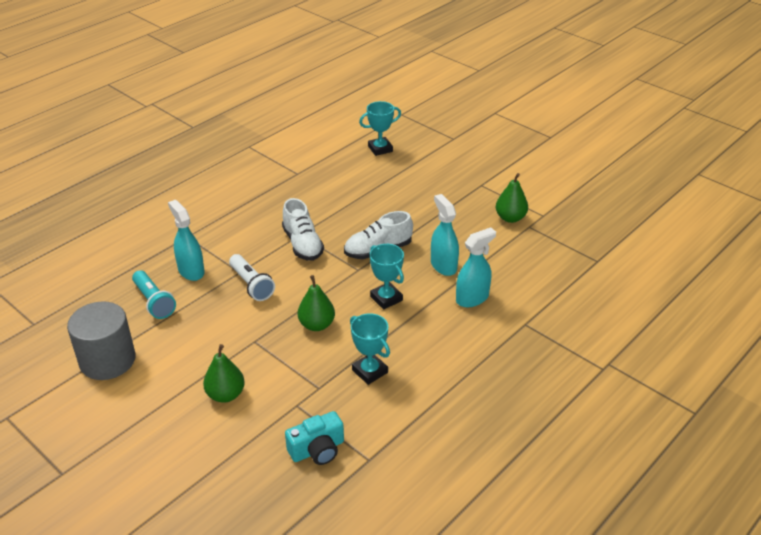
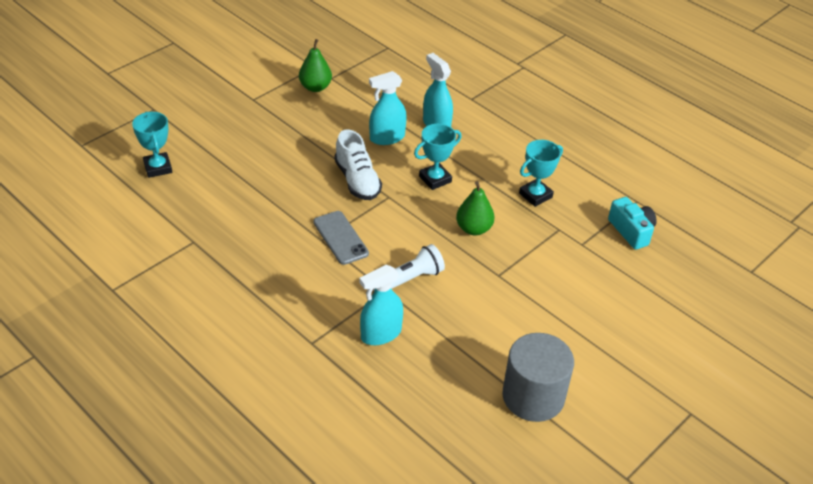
camera: 90 degrees left, 5 degrees up
(154, 302) = (436, 364): turquoise flashlight -> none
(225, 395) = (574, 294): green pear -> none
(302, 244) = (340, 238): white shoe -> grey phone

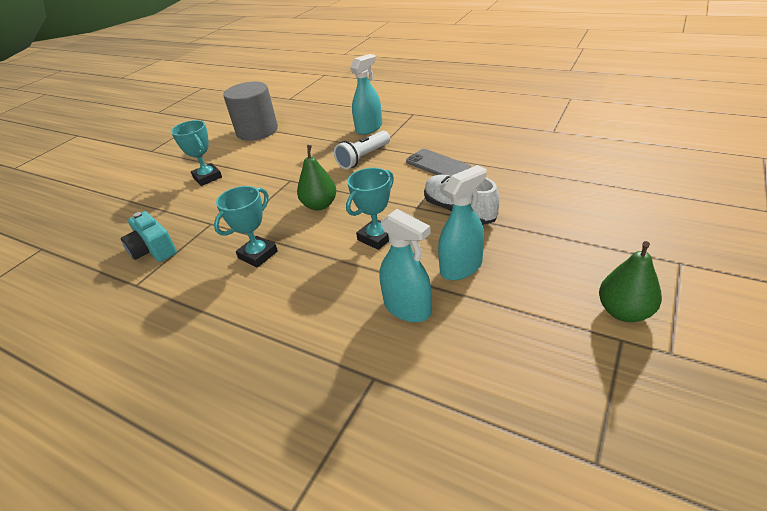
camera: 170 degrees right, 5 degrees down
(158, 168) = (661, 163): turquoise trophy -> turquoise trophy (207, 177)

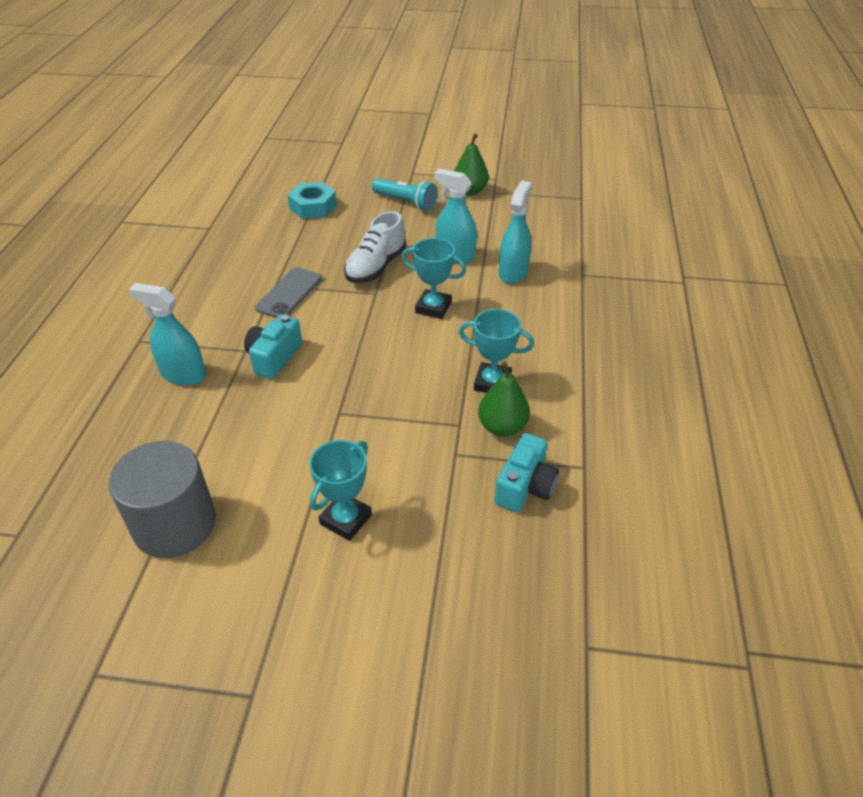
camera: 115 degrees left, 5 degrees up
(320, 205) = (390, 364): green pear -> green pear (502, 427)
(363, 158) = (274, 357): white flashlight -> turquoise camera
(586, 182) = (313, 207): none -> turquoise nut
(592, 246) = (406, 202): none -> turquoise flashlight

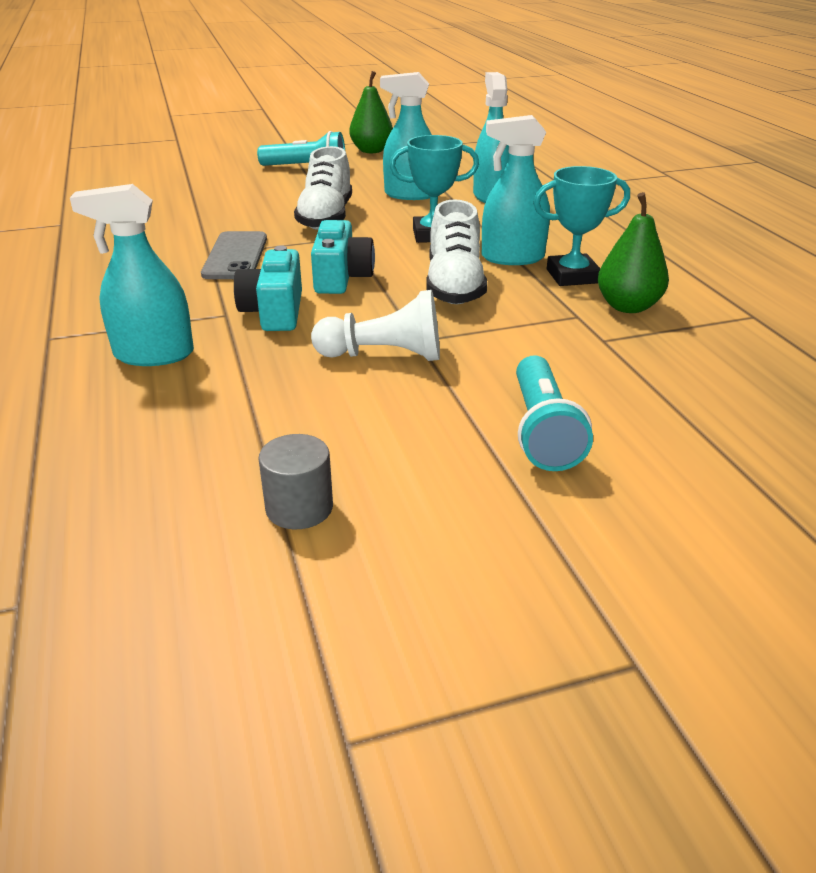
camera: 25 degrees left, 10 degrees down
(175, 524) = (299, 508): grey cylinder -> grey cylinder, size x0.48
(308, 420) = (384, 355): none -> white pawn
(313, 207) = (191, 187): turquoise nut -> none
(345, 519) = (543, 431): turquoise trophy -> turquoise flashlight
(403, 367) = (454, 286): none -> white shoe
(467, 349) = (512, 258): none -> turquoise spray bottle
(525, 486) = (715, 346): turquoise camera -> turquoise camera (341, 277)

